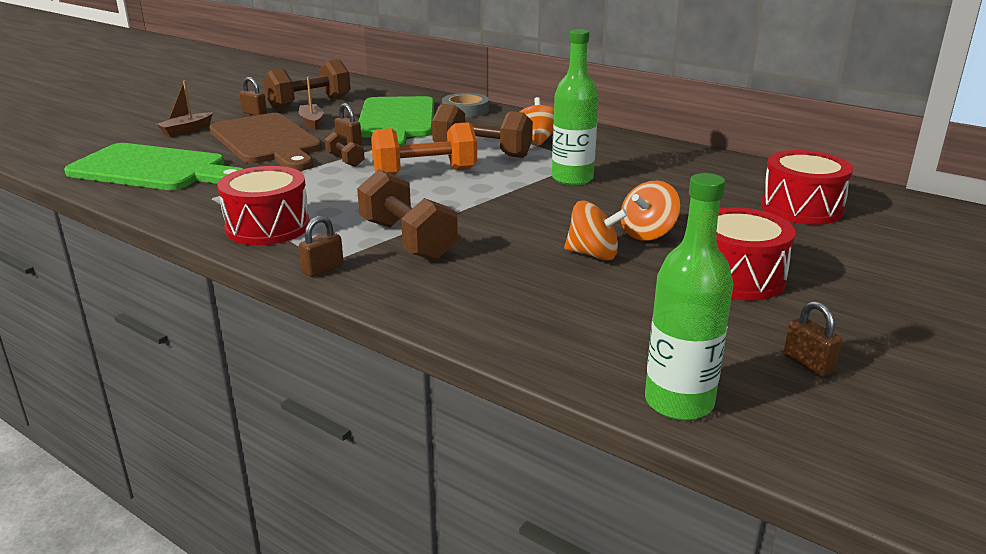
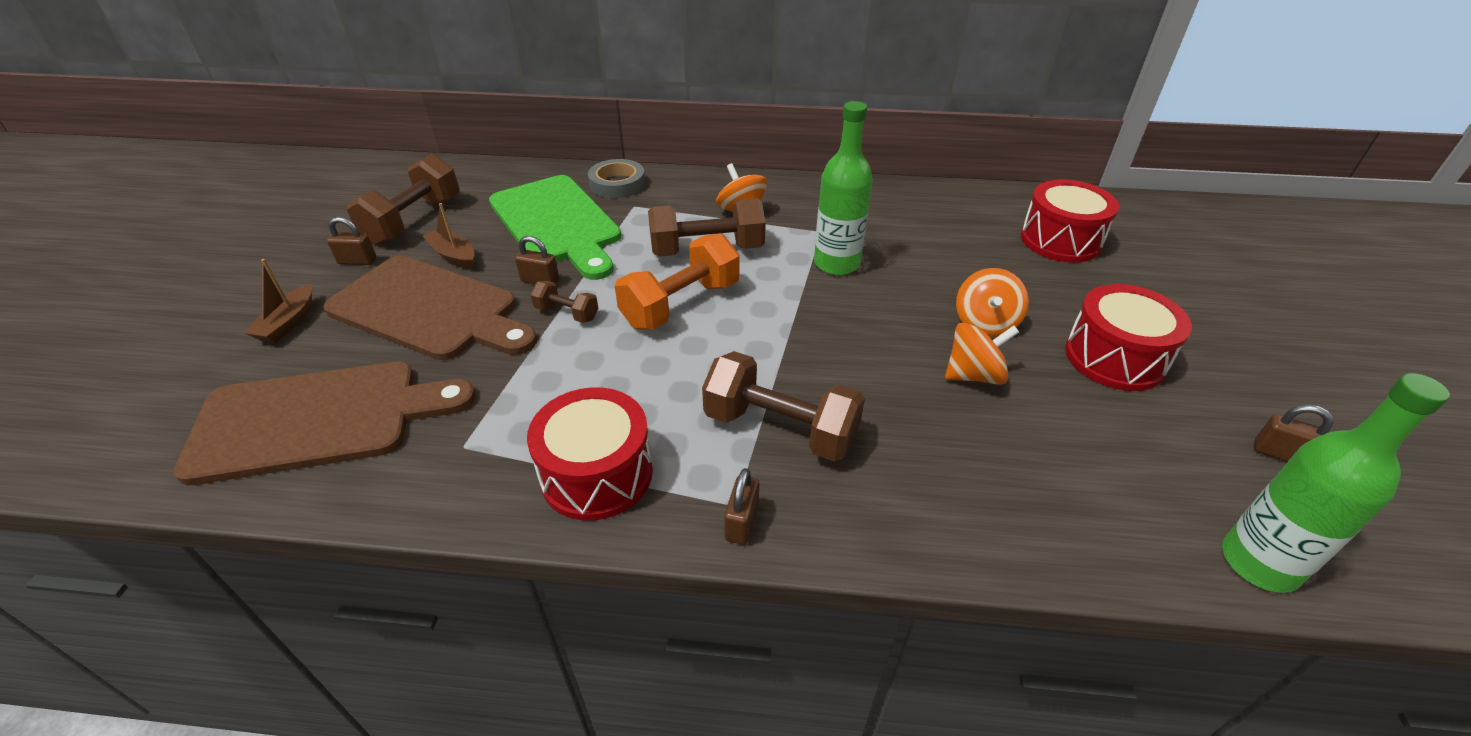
camera: 30 degrees left, 15 degrees up
(153, 169) = (318, 419): green cutting board -> brown cutting board

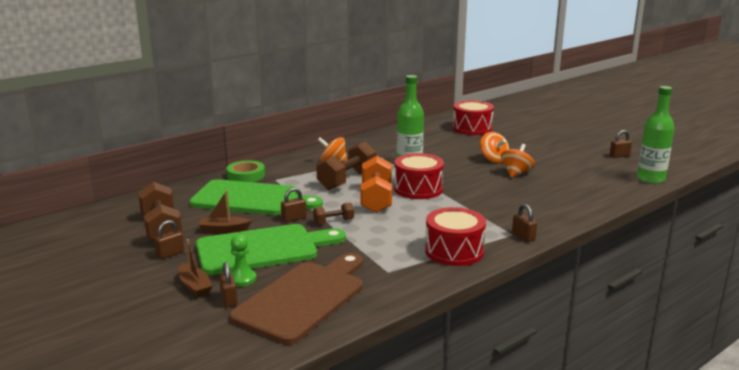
camera: 45 degrees left, 20 degrees down
(271, 365) = (229, 300): none -> brown padlock
(334, 342) = (242, 279): none -> green pawn
(429, 310) = (263, 249): brown cutting board -> green cutting board
(617, 184) = (246, 175): grey tape -> green tape
(780, 428) = (487, 212): brown dumbbell -> none
(1114, 358) = (545, 152): red drum -> red drum (418, 189)

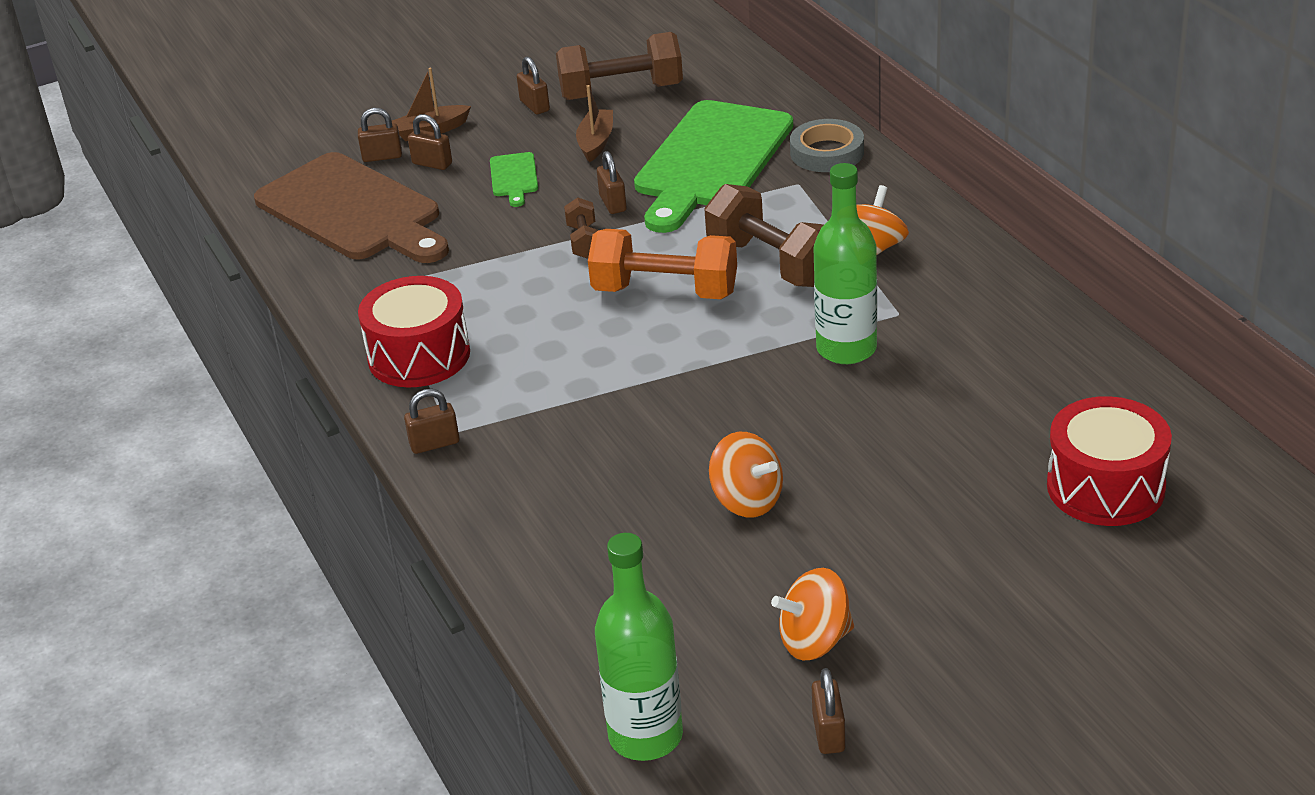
camera: 105 degrees right, 15 degrees up
(242, 279) = (432, 163): green pawn -> brown padlock
(246, 175) = (827, 152): green tape -> grey tape
(263, 249) = (514, 177): green cutting board -> green cutting board, size x0.41
(418, 189) = (698, 346): red drum -> none
(493, 159) = (847, 481): orange spinning top -> orange spinning top (815, 641)

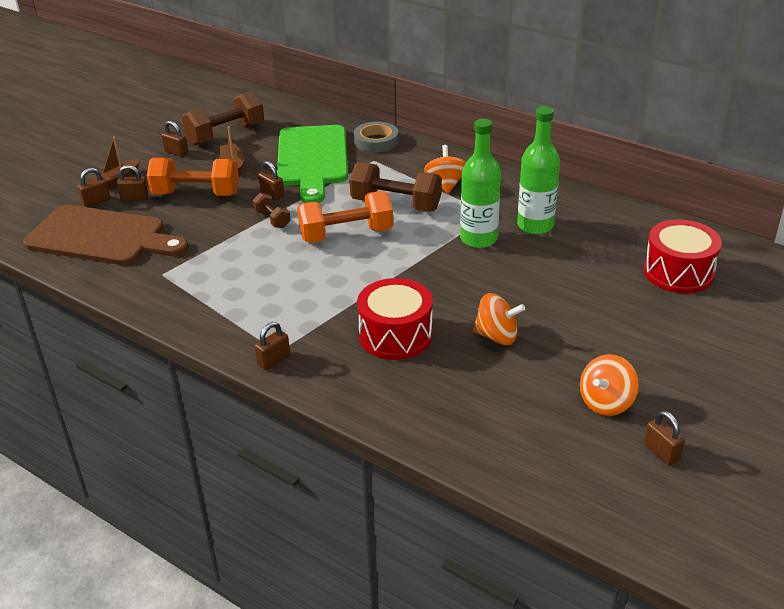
camera: 30 degrees left, 0 degrees up
(419, 355) = (219, 311): red drum -> red drum (395, 335)
(514, 177) = (196, 194): green cutting board -> orange dumbbell
(645, 736) = (560, 493): green bottle -> green bottle (535, 225)

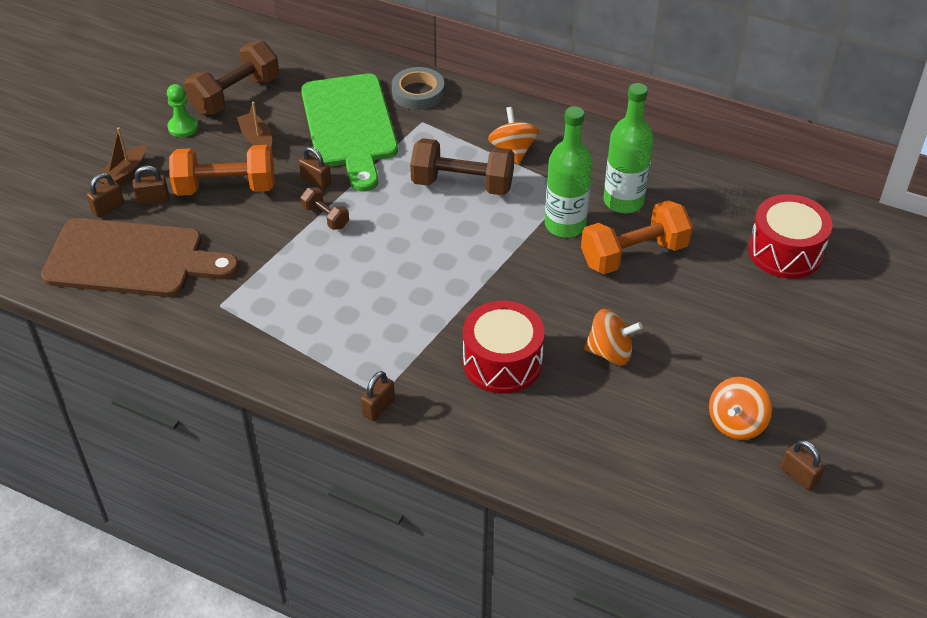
camera: 10 degrees left, 10 degrees up
(176, 152) = (183, 127): brown padlock -> green pawn
(346, 234) = (416, 231): orange dumbbell -> orange dumbbell (633, 254)

